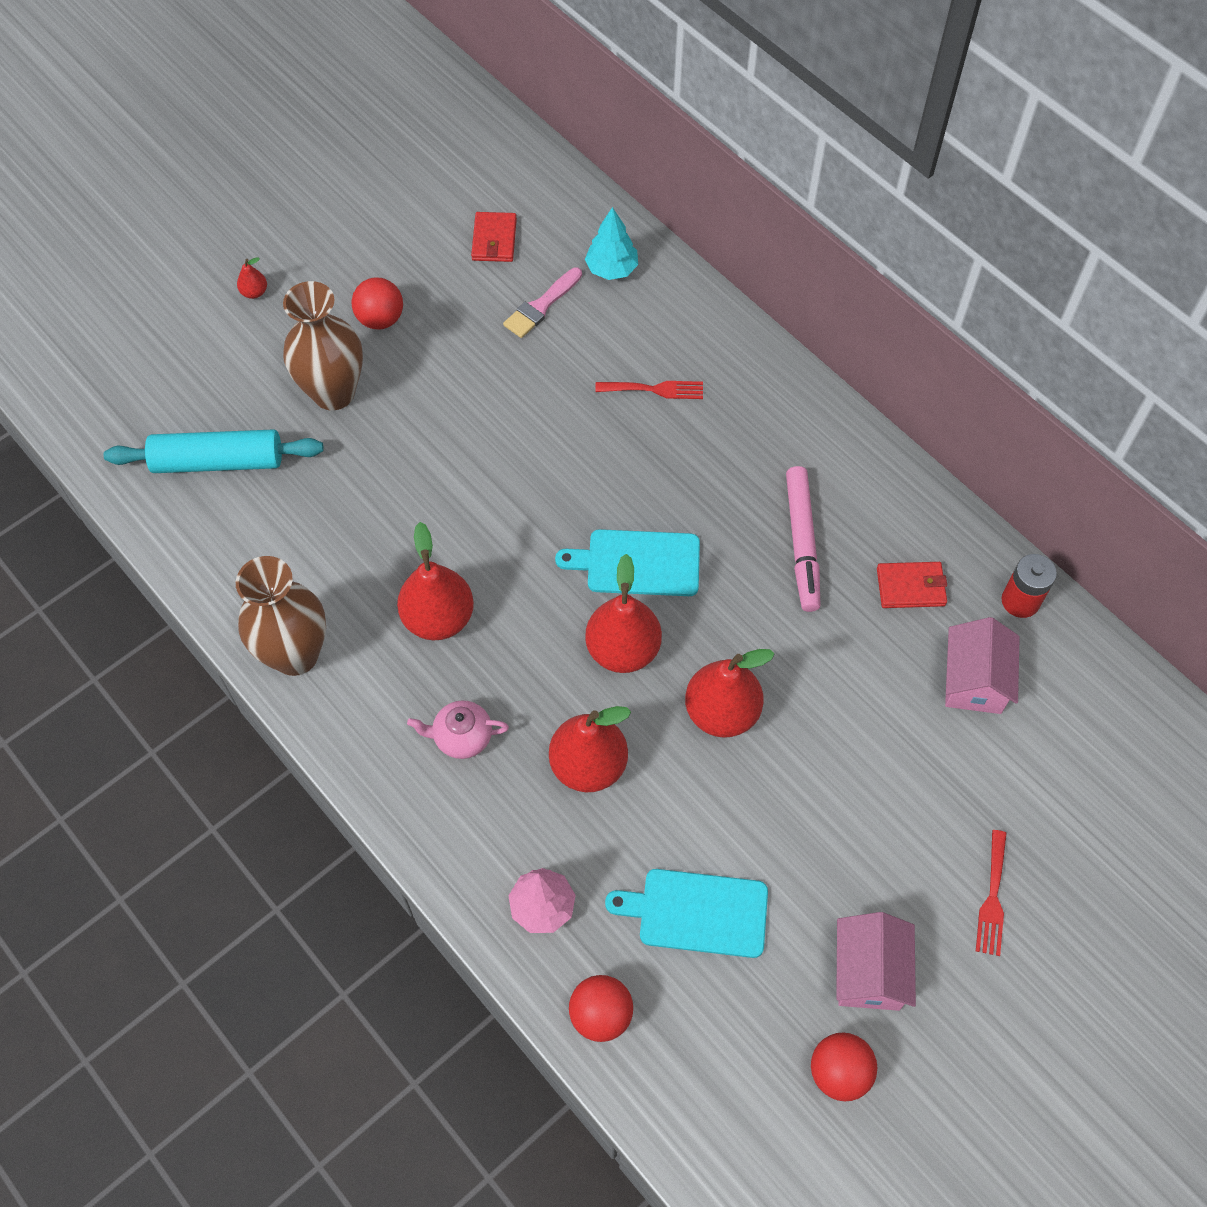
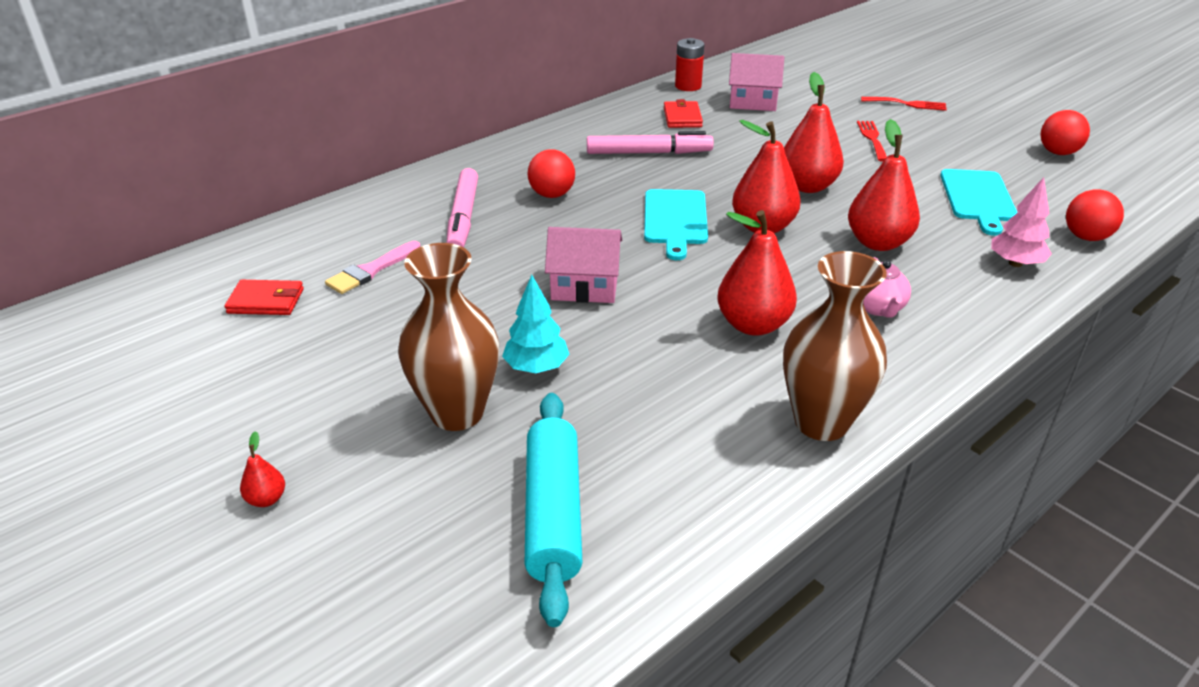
camera: 90 degrees left, 25 degrees down
(380, 319) = (353, 380): red ball -> red ball (552, 195)
(541, 306) = (371, 270): pink brush -> pink brush turned 90 degrees clockwise
(611, 269) = (338, 231): turquoise tree -> turquoise tree (536, 367)
(639, 368) = (463, 218): none -> pink marker
(655, 389) = (489, 211): red fork -> red fork (872, 139)
(868, 972) = (982, 141): pink house -> pink house (584, 286)

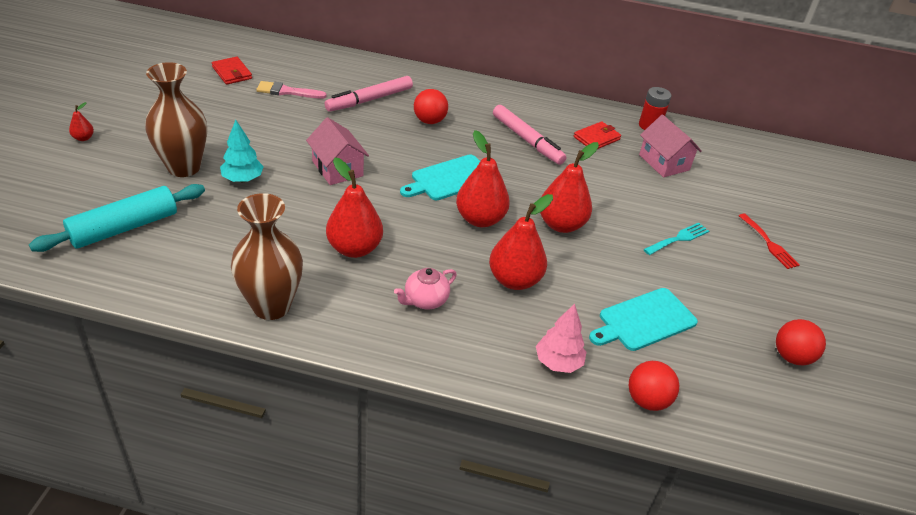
camera: 50 degrees right, 5 degrees up
(872, 139) = (678, 238): red fork -> turquoise fork

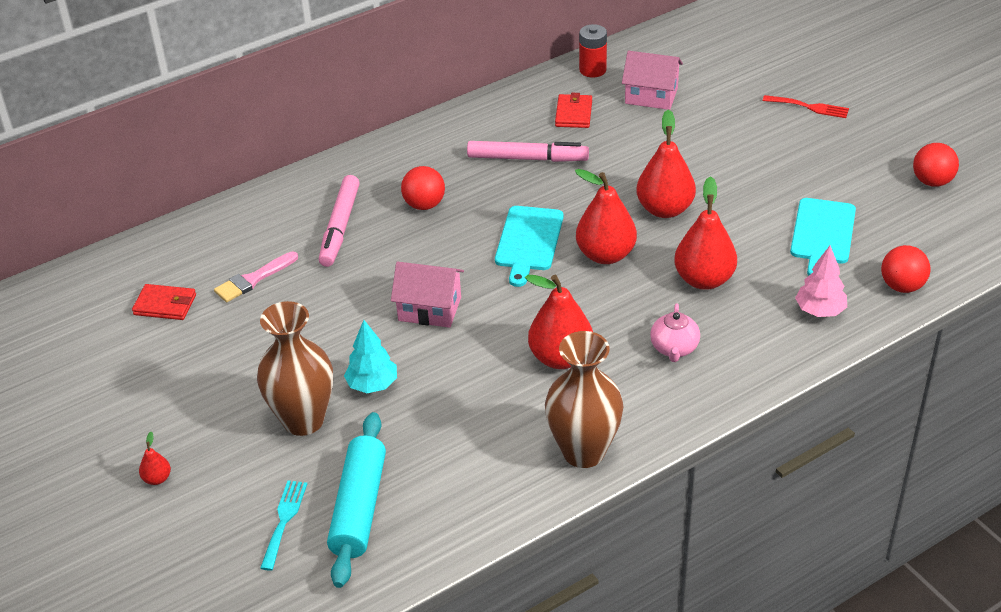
camera: 40 degrees left, 0 degrees up
(678, 238) = (752, 153): turquoise fork -> turquoise fork (284, 520)

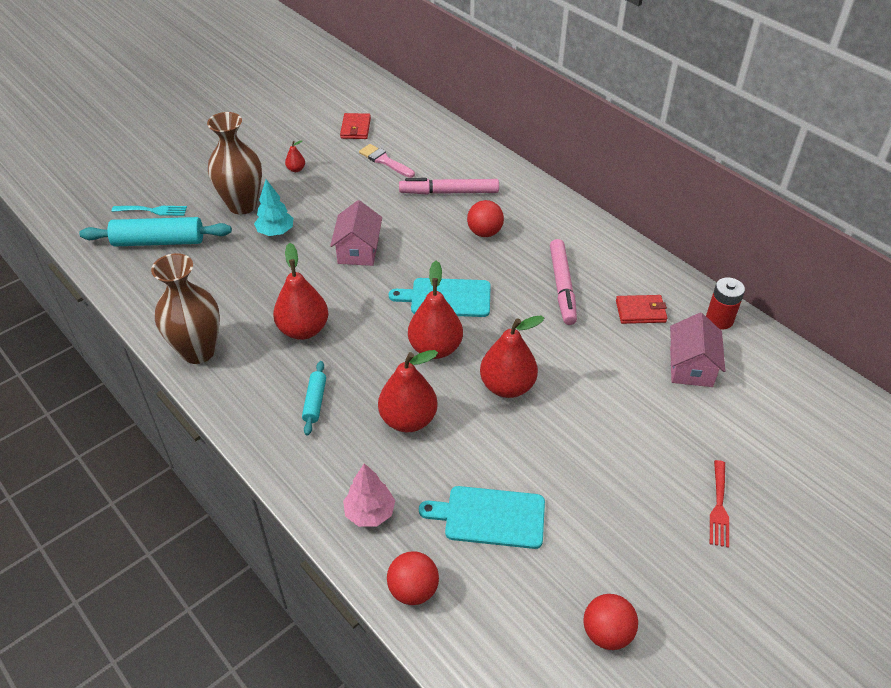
camera: 80 degrees right, 5 degrees up
(157, 479) = (196, 154): red pear -> red pear (296, 169)
(674, 348) = (315, 402): pink teapot -> turquoise rolling pin

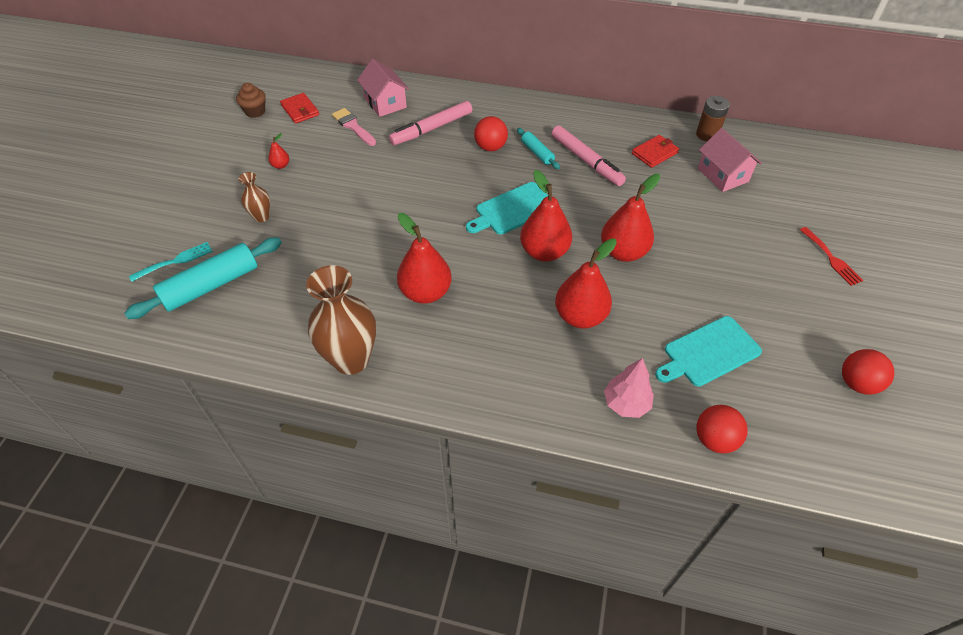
camera: 35 degrees left, 5 degrees up
(242, 205) = (261, 217): brown vase -> brown vase, size x0.50
(275, 232) = (317, 225): turquoise tree -> none
(315, 402) = (495, 344): turquoise rolling pin -> turquoise rolling pin (537, 153)
(319, 115) = (255, 111): none -> brown cupcake
(358, 250) = (405, 207): pink house -> pink house (385, 103)
(384, 161) = (353, 126): pink brush -> pink brush turned 45 degrees clockwise
(719, 319) = (707, 134): red battery -> brown battery

